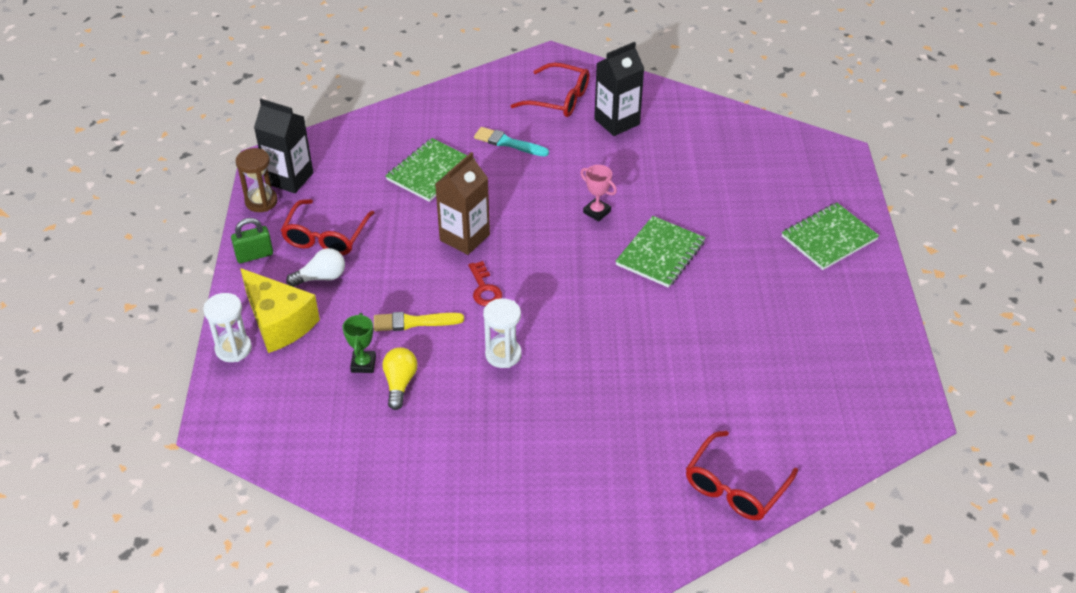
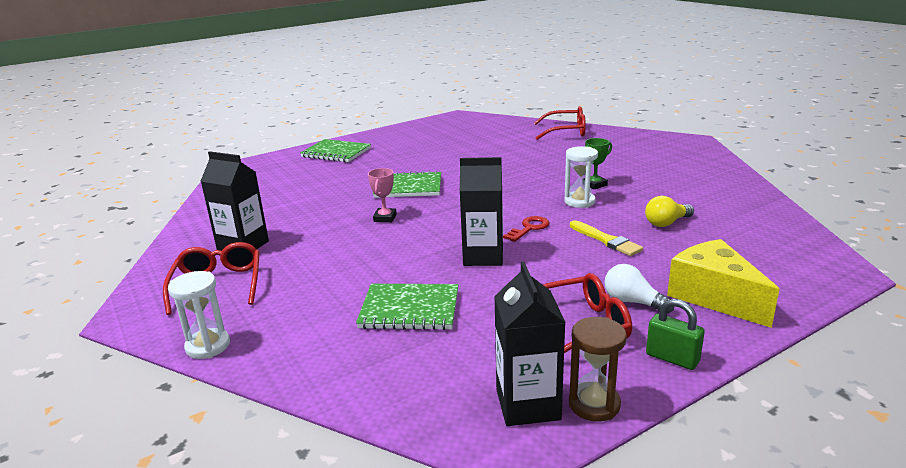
camera: 120 degrees left, 20 degrees down
(233, 349) = (780, 305): white hourglass -> white hourglass (208, 346)
(279, 323) = (714, 297): yellow cheese -> yellow cheese turned 45 degrees counterclockwise
(363, 364) = (678, 242): green trophy -> green trophy (594, 185)
(464, 237) = (483, 256): brown carton -> black carton
(508, 143) = (320, 285): turquoise brush -> none

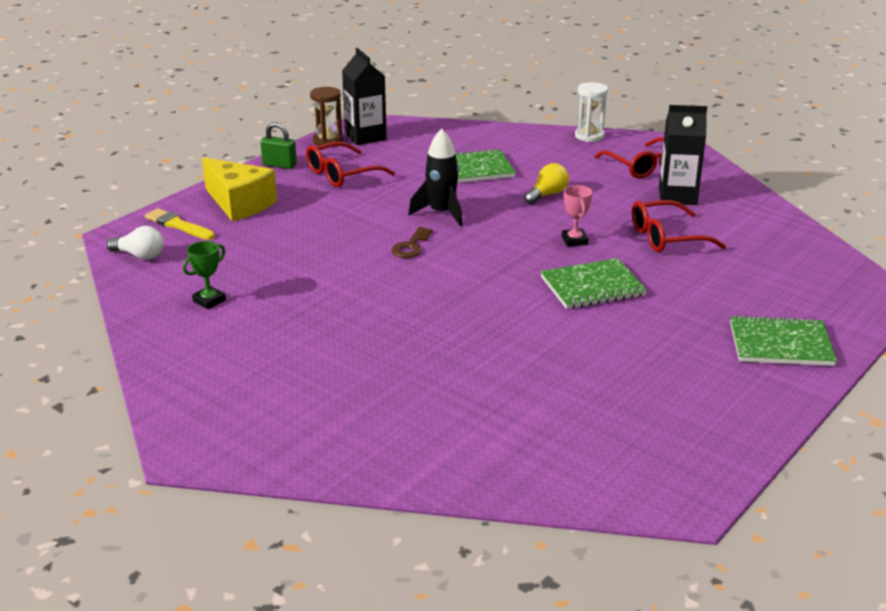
camera: 160 degrees right, 5 degrees up
(483, 256) = (441, 213): black carton -> black rocket
(529, 228) = (411, 246): red key -> brown key
(566, 131) = (426, 459): red glasses -> red glasses (666, 237)
(579, 202) = (365, 288): white hourglass -> none
(594, 185) = (351, 319): green trophy -> green trophy (209, 301)
(606, 240) = (329, 242): yellow brush -> yellow brush (178, 225)
(633, 302) = (304, 193): white light bulb -> white light bulb (139, 255)
(666, 223) = (266, 269): yellow light bulb -> yellow light bulb (547, 195)

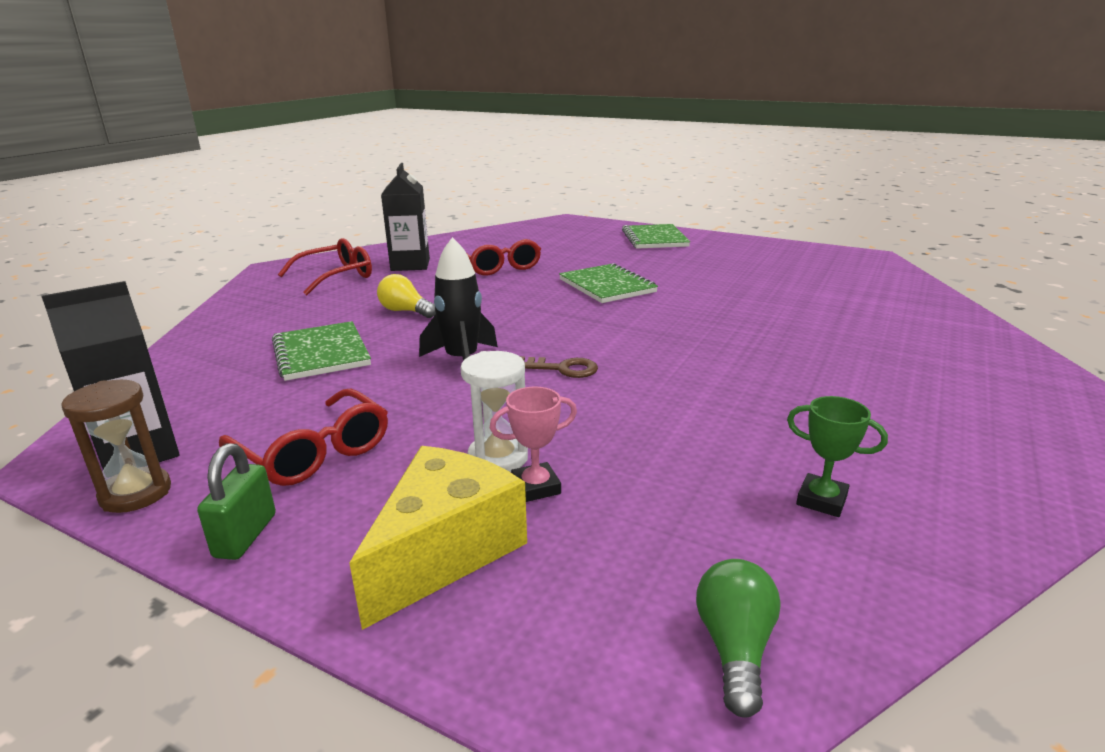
camera: 100 degrees left, 5 degrees down
(139, 255) = (735, 648): white light bulb -> green light bulb
(178, 225) = (567, 624): yellow brush -> none
(574, 240) = (516, 295): pink trophy -> pink trophy (536, 487)
(589, 136) = (236, 301): white hourglass -> white hourglass (498, 458)

